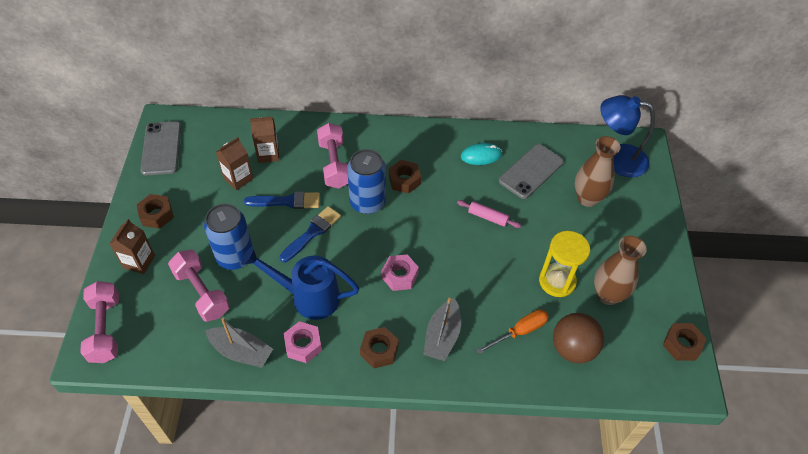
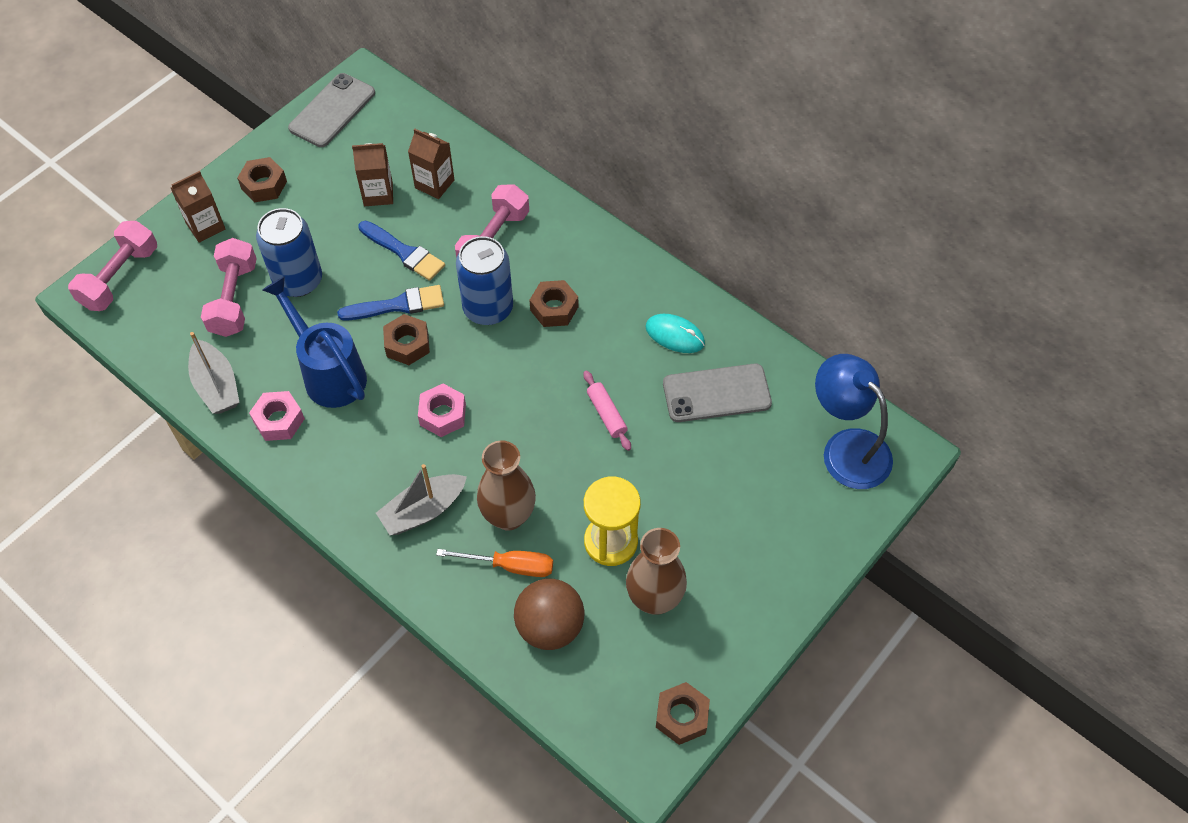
camera: 40 degrees right, 5 degrees up
(379, 350) = (346, 479): brown nut -> brown nut (407, 344)
(587, 198) = (753, 472): brown vase -> brown vase (508, 516)

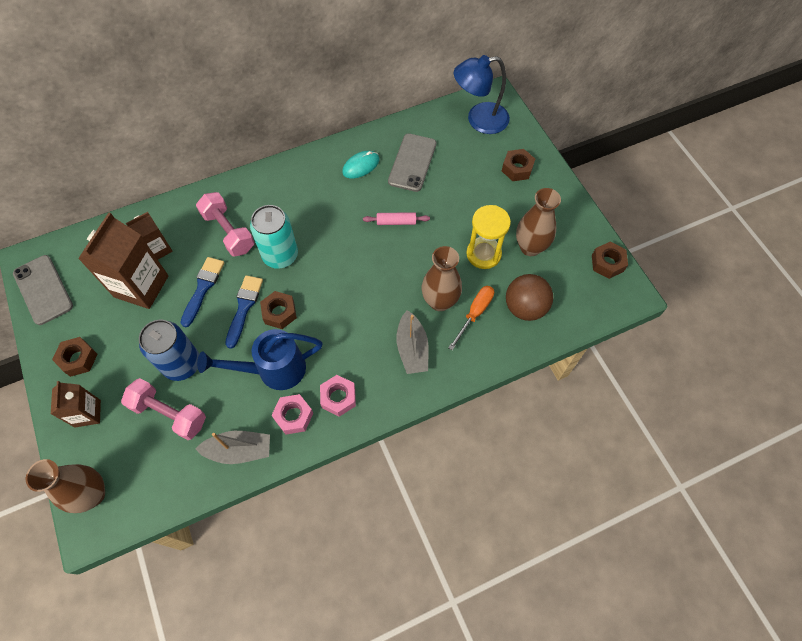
camera: 65 degrees left, 5 degrees up
(120, 277) = (92, 494): pink dumbbell -> brown vase
(378, 194) = (141, 286): brown carton -> brown carton, size x1.77
(404, 252) = (203, 288): blue brush -> blue brush turned 45 degrees counterclockwise
(443, 414) = (346, 311): pink nut -> pink nut (338, 398)
(488, 308) = (280, 255): blue can -> turquoise can
(554, 308) = (303, 219): brown nut -> brown nut (517, 169)

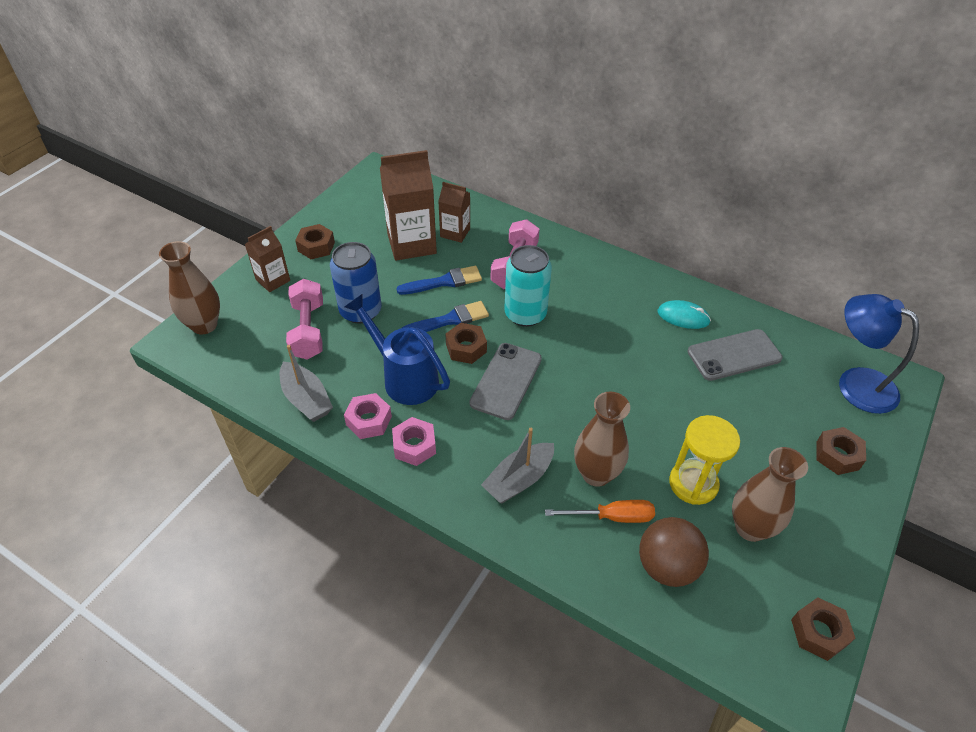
camera: 55 degrees right, 15 degrees down
(43, 290) = (360, 192): grey phone -> grey phone (506, 381)
(396, 222) = (651, 381): pink rolling pin -> none

